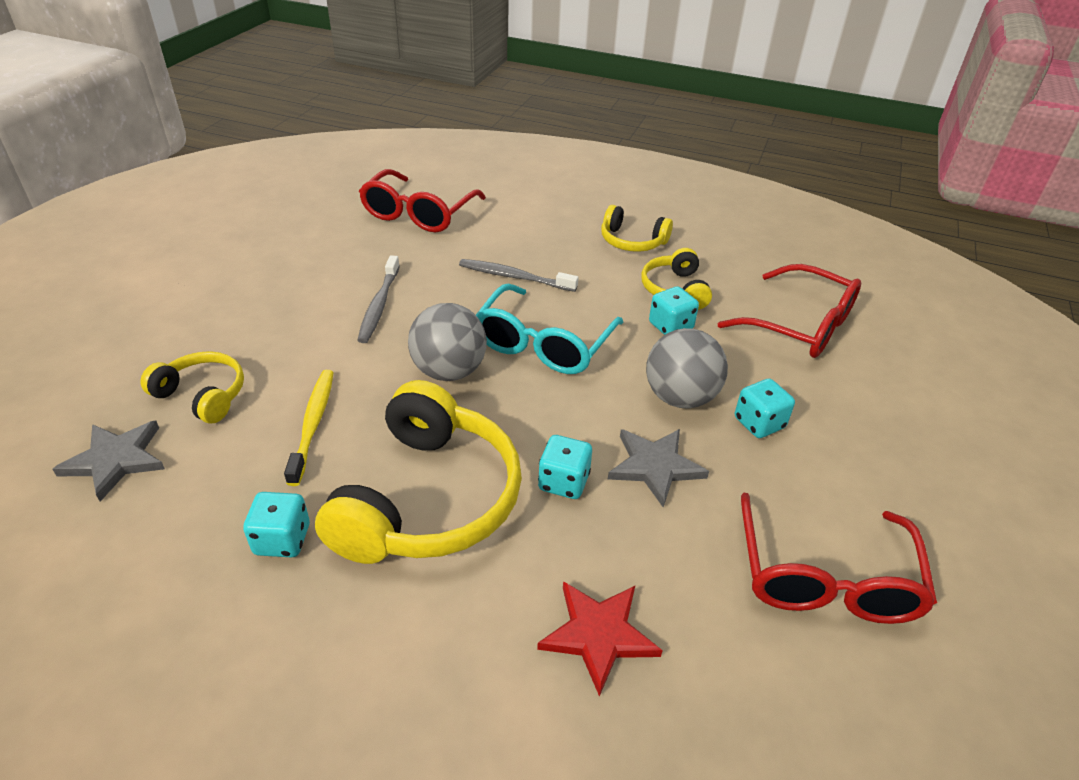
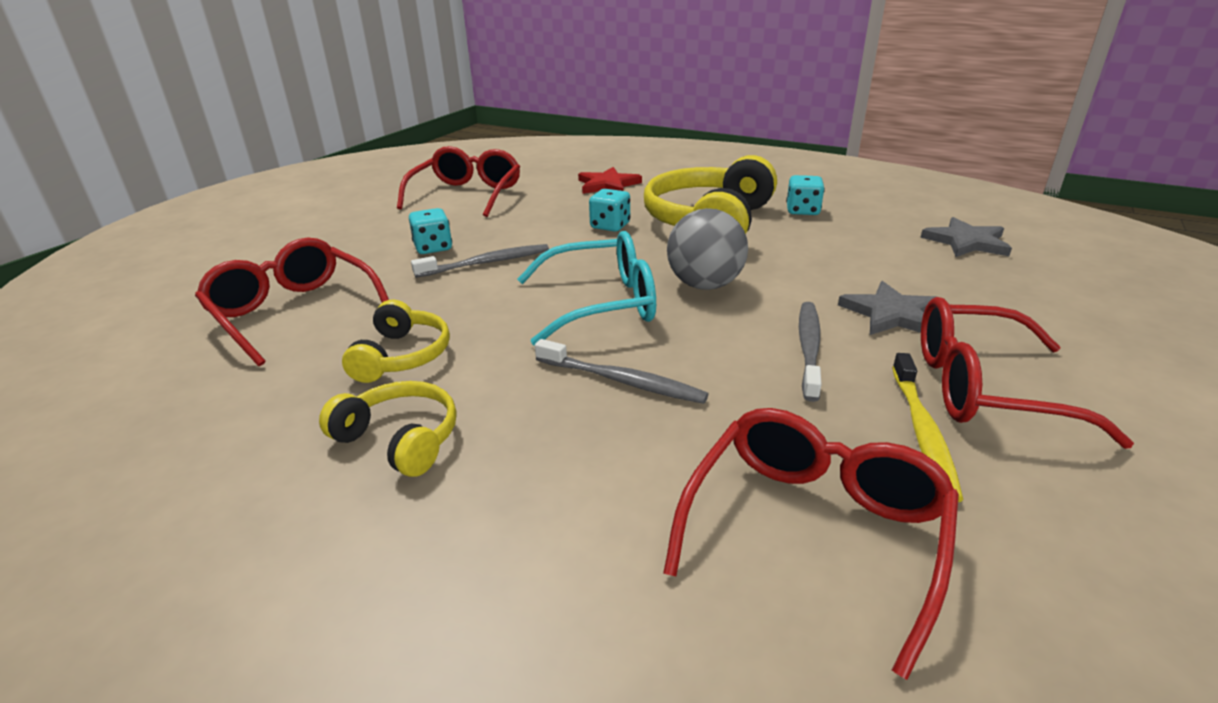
camera: 170 degrees left, 10 degrees down
(203, 395) = (942, 275): yellow headphones -> none
(278, 279) = (983, 388): none -> red glasses
(313, 424) = (820, 256): yellow toothbrush -> yellow toothbrush (922, 432)
(543, 344) = (602, 303): turquoise glasses -> turquoise glasses turned 45 degrees clockwise
(655, 466) = (538, 230): grey star -> grey star (891, 314)
(670, 326) = (446, 315): turquoise dice -> none
(680, 397) = (486, 263): grey ball -> grey toothbrush

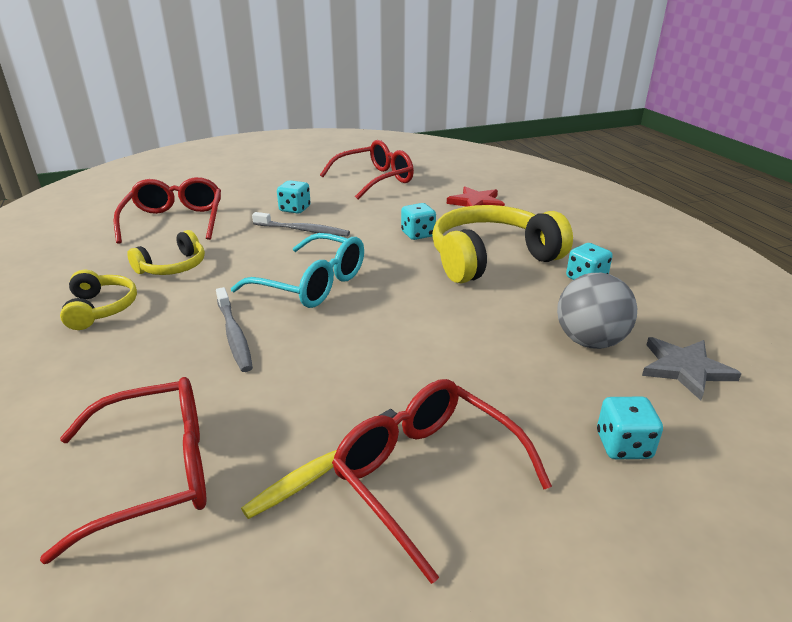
camera: 40 degrees right, 0 degrees up
(705, 285) = (394, 302): grey ball -> grey ball (590, 341)
(809, 348) = (370, 377): grey toothbrush -> none
(891, 314) = (479, 388): grey star -> none
(1030, 302) = (623, 445): none -> turquoise dice

